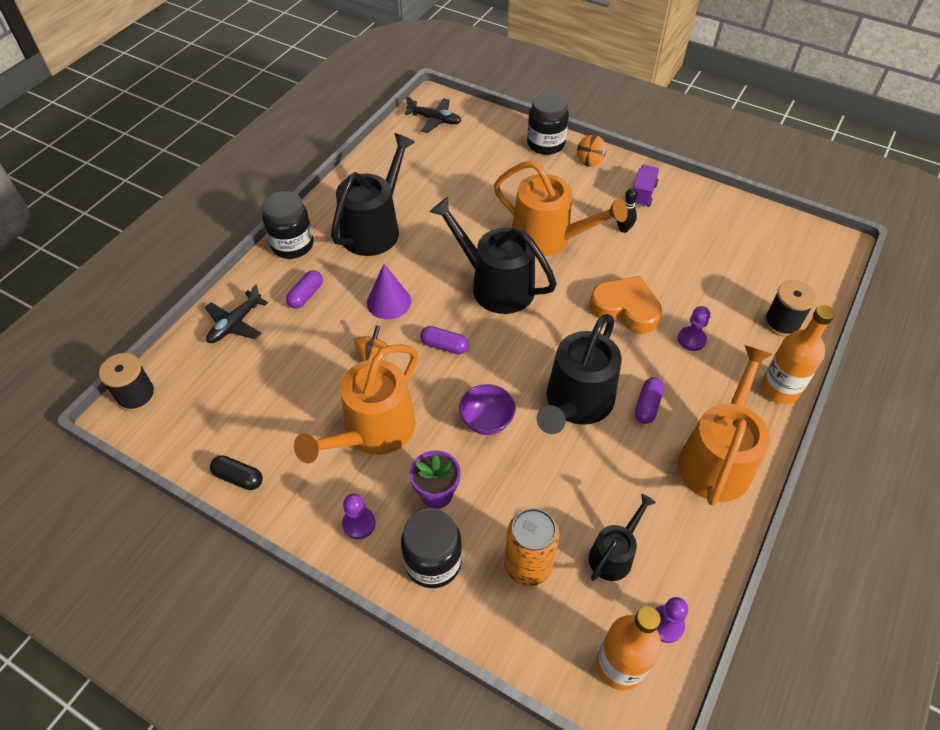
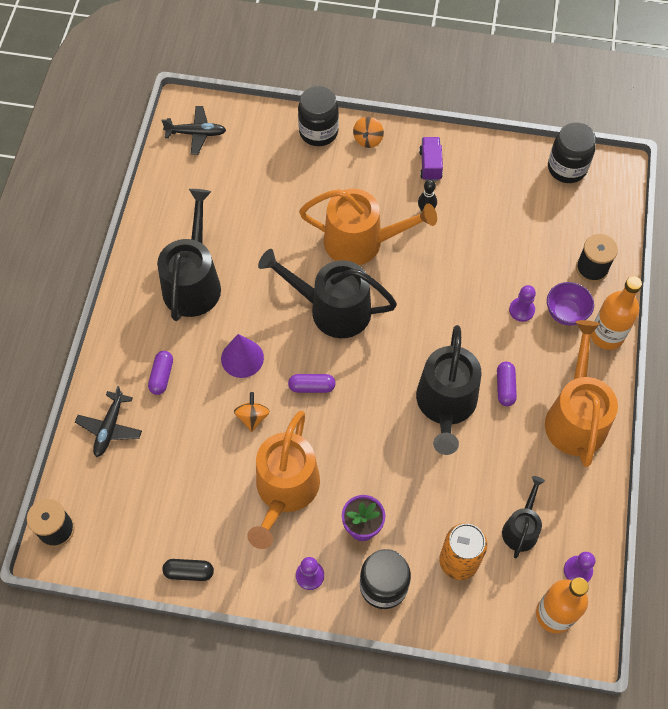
camera: 20 degrees left, 10 degrees up
(292, 245) = (122, 326): black jar -> black jar (567, 168)
(486, 421) = (377, 447): purple bowl -> purple bowl (566, 313)
(625, 309) = (456, 297): orange heart -> none

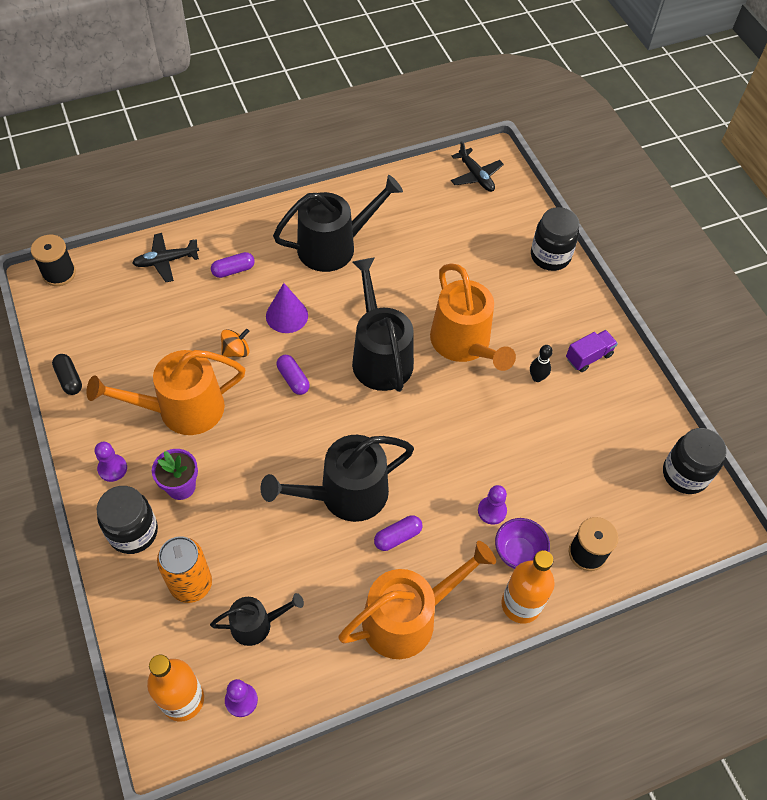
camera: 55 degrees right, 5 degrees down
(368, 139) = (574, 296): orange spinning top -> none

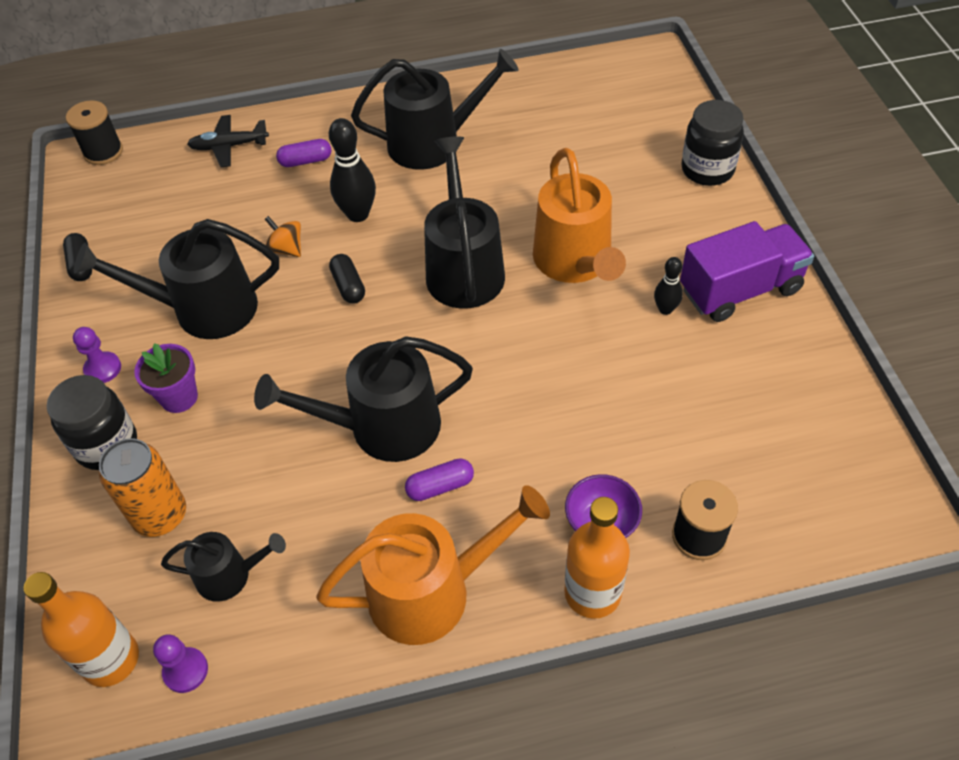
camera: 15 degrees right, 5 degrees down
(182, 409) = (205, 309): orange watering can -> black watering can
(236, 351) = (286, 249): orange spinning top -> orange spinning top turned 120 degrees counterclockwise
(287, 315) = (358, 214): purple cone -> black bowling pin
(293, 379) = (348, 286): purple capsule -> black capsule
(476, 176) = (627, 76): black plane -> none
(492, 511) = (574, 467): purple pawn -> none
(588, 357) = (740, 290): purple truck -> purple truck, size x1.84
(684, 474) = (855, 447): black jar -> none

